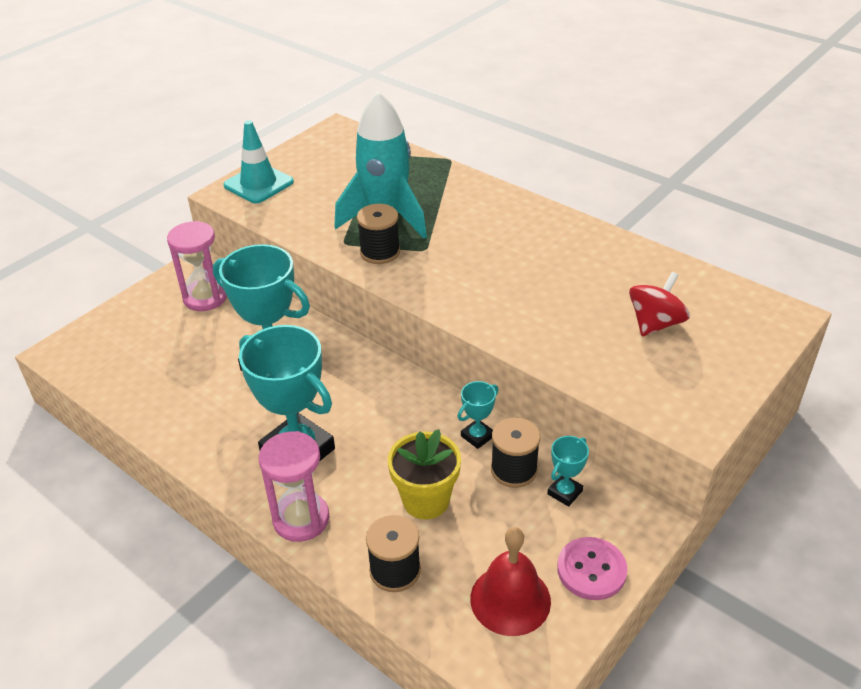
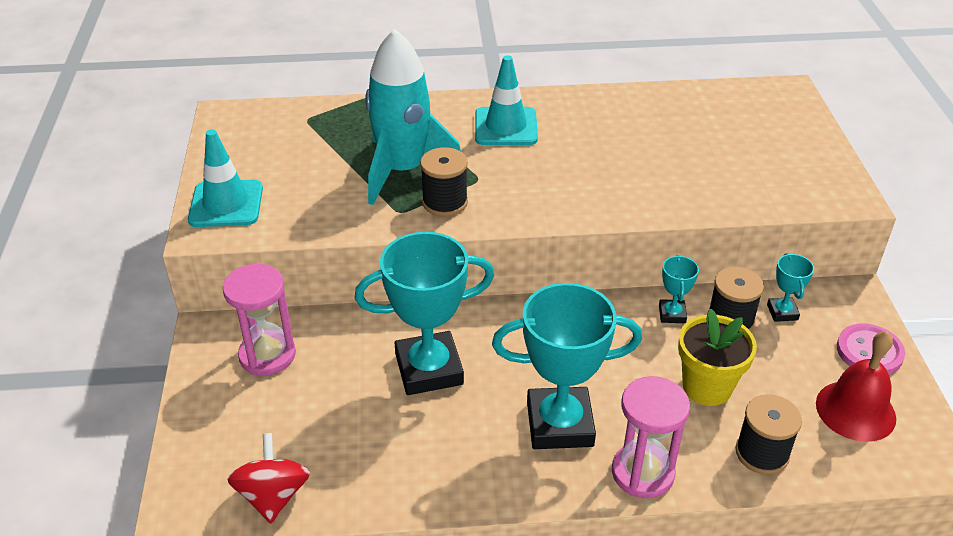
camera: 45 degrees left, 0 degrees up
(499, 224) = (505, 127): none -> turquoise traffic cone
(655, 323) = (724, 141): red spinning top -> red spinning top (273, 496)

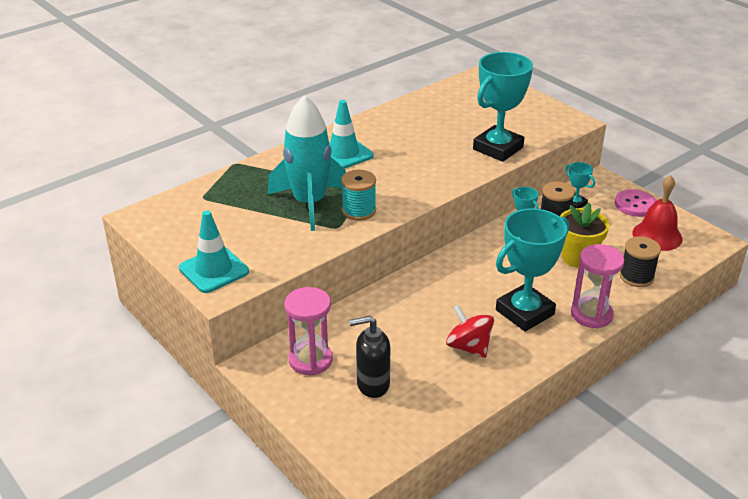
camera: 35 degrees left, 5 degrees down
(273, 496) = (408, 431): red spinning top -> red spinning top (468, 347)
(296, 418) = (372, 384): none -> black soap dispenser
(429, 369) = (420, 320): turquoise trophy -> turquoise trophy (498, 148)
(445, 202) = (359, 211): black spool -> turquoise spool

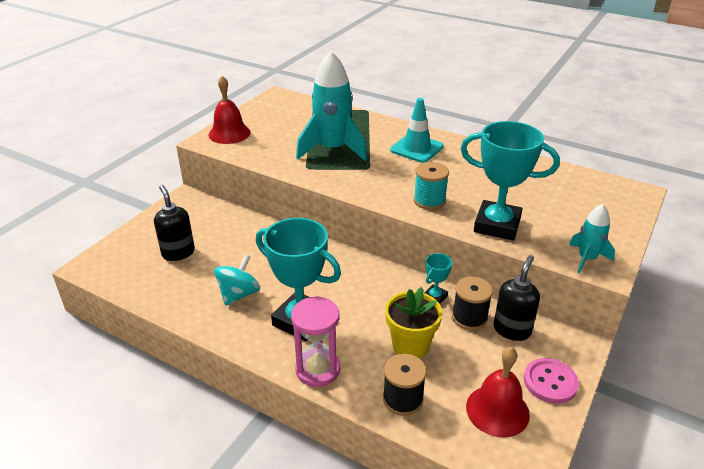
camera: 70 degrees right, 0 degrees up
(214, 270) = (229, 133): turquoise traffic cone -> red bell
(310, 360) = (198, 219): pink hourglass -> none
(359, 211) = (336, 172): turquoise spool -> turquoise spool (429, 201)
(468, 347) = (239, 294): red spinning top -> turquoise spinning top
(559, 125) = (587, 259): none -> turquoise rocket
(575, 203) = (512, 330): turquoise trophy -> black soap dispenser

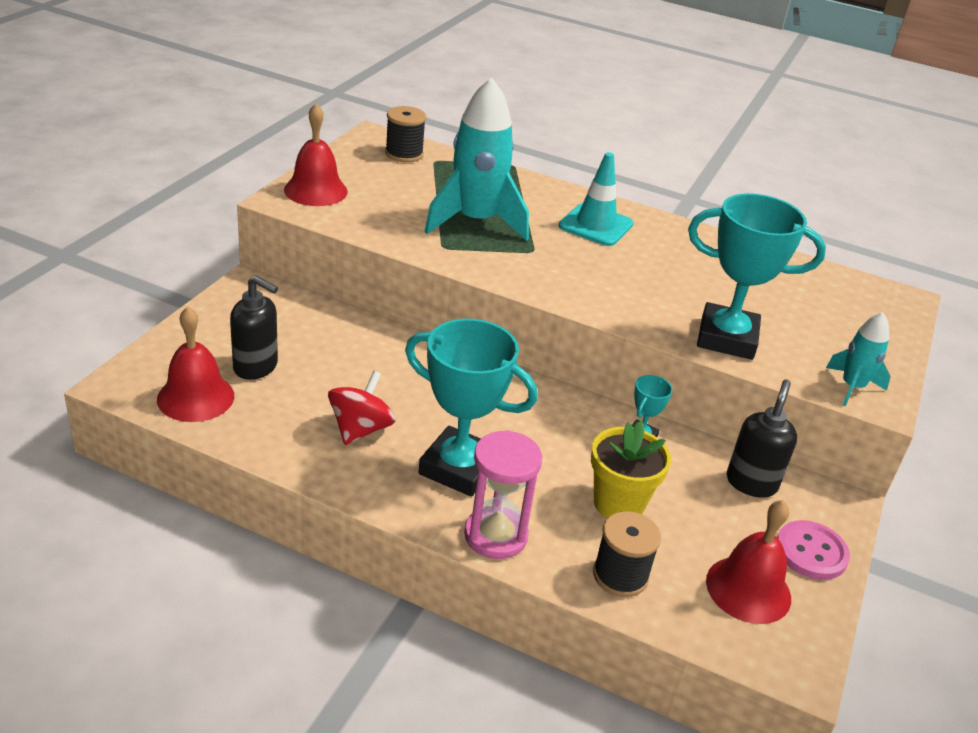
camera: 10 degrees left, 0 degrees up
(134, 274) = (195, 397): none -> red bell
(178, 253) = (256, 367): black soap dispenser -> black soap dispenser turned 150 degrees clockwise
(239, 294) = (360, 429): turquoise spinning top -> red spinning top
(429, 201) = (628, 301): turquoise spool -> none
(469, 318) = (692, 466): black spool -> black spool (404, 154)

